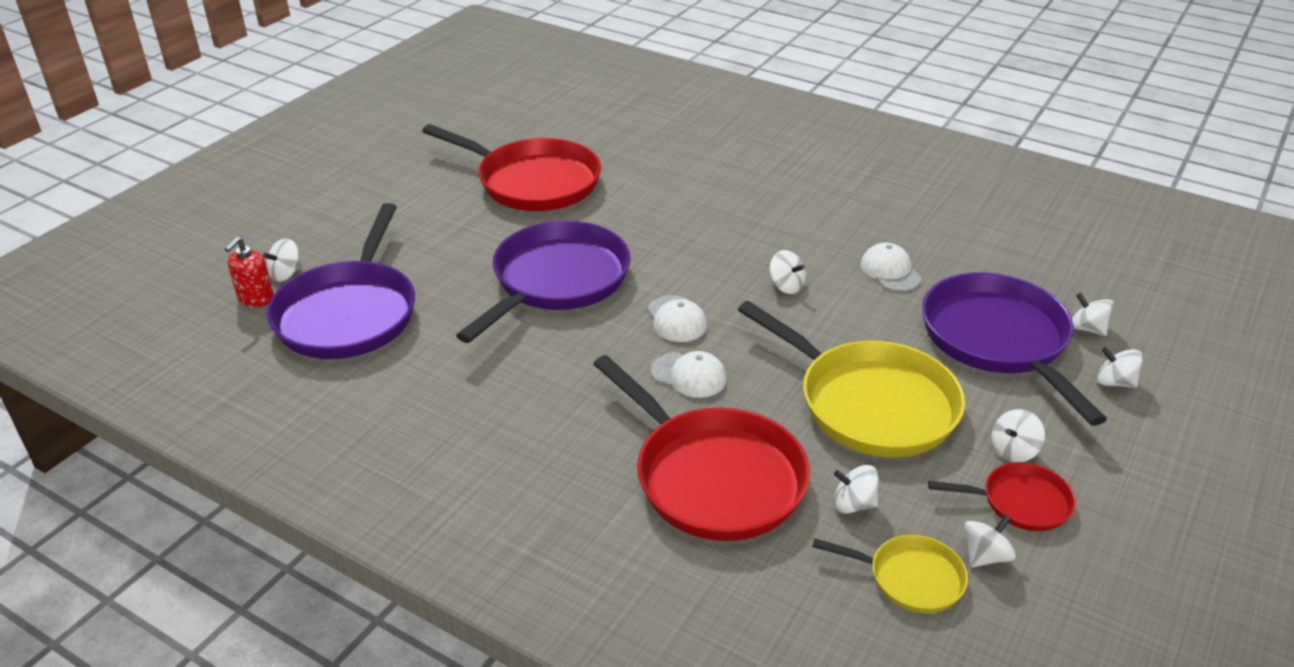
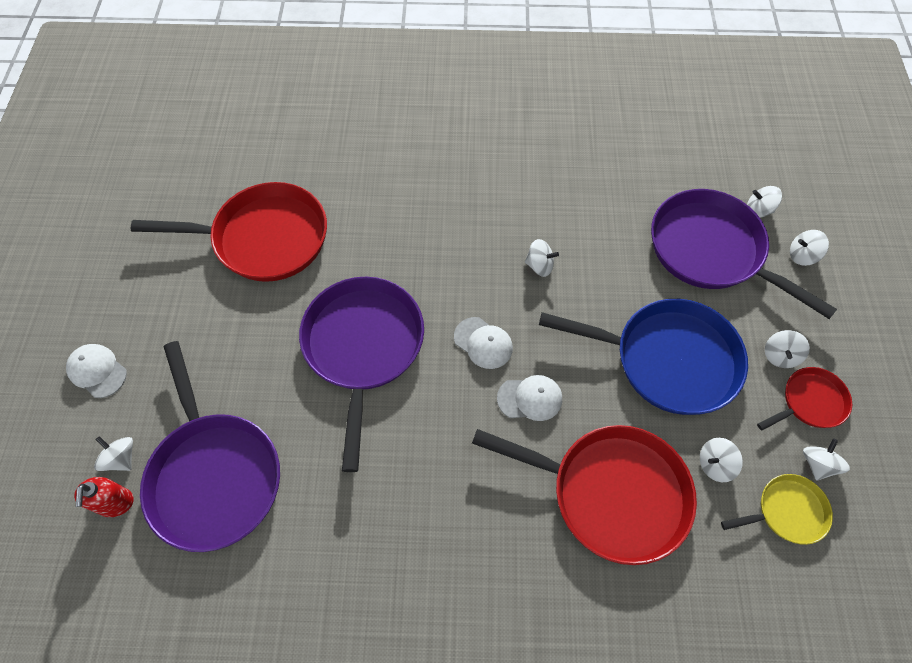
camera: 30 degrees left, 25 degrees up
(286, 274) = (121, 458): white spinning top -> white spinning top turned 120 degrees clockwise
(869, 403) = (667, 360): yellow pan -> blue pan
(890, 271) = (601, 213): white cap -> white cap (97, 371)

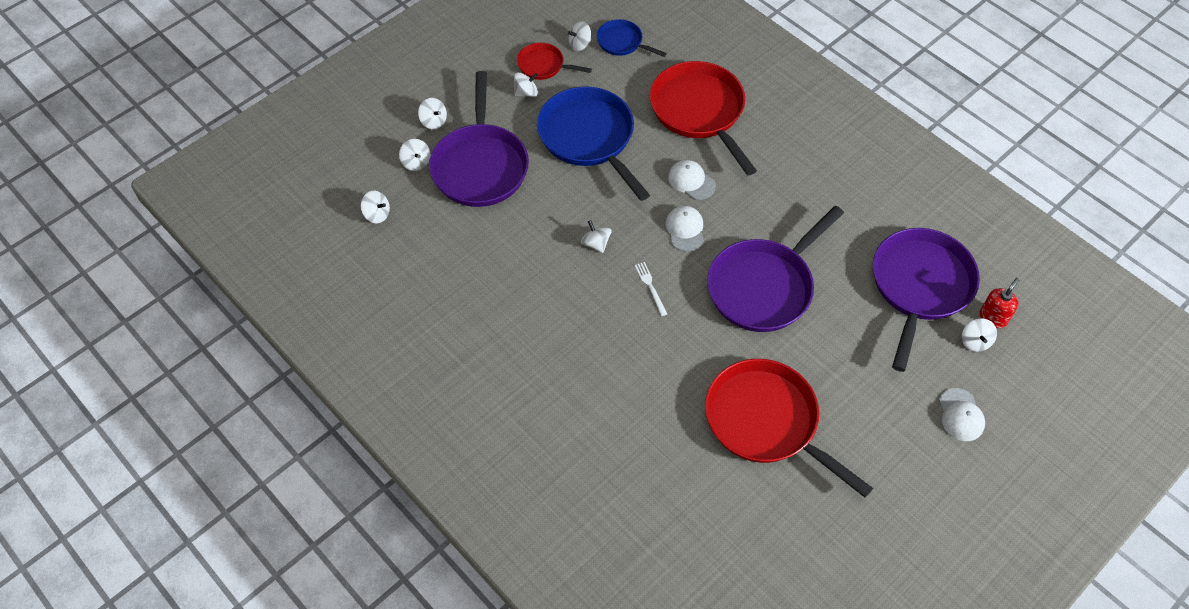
camera: 135 degrees left, 5 degrees down
(456, 267) = (650, 287): none -> white fork
(714, 464) = (630, 82): white spinning top -> white spinning top (377, 214)
(786, 512) = (622, 42): yellow pan -> blue pan

